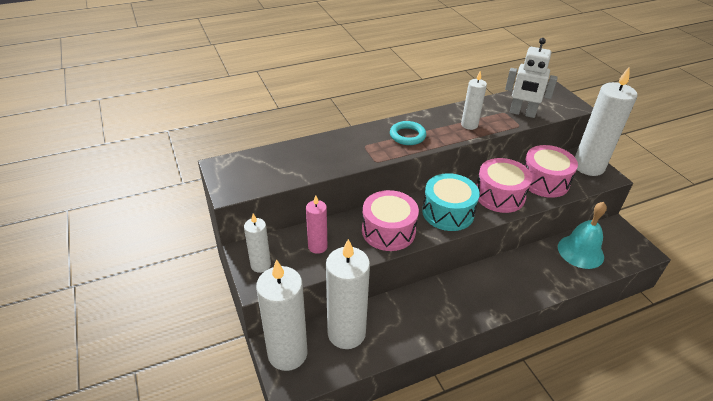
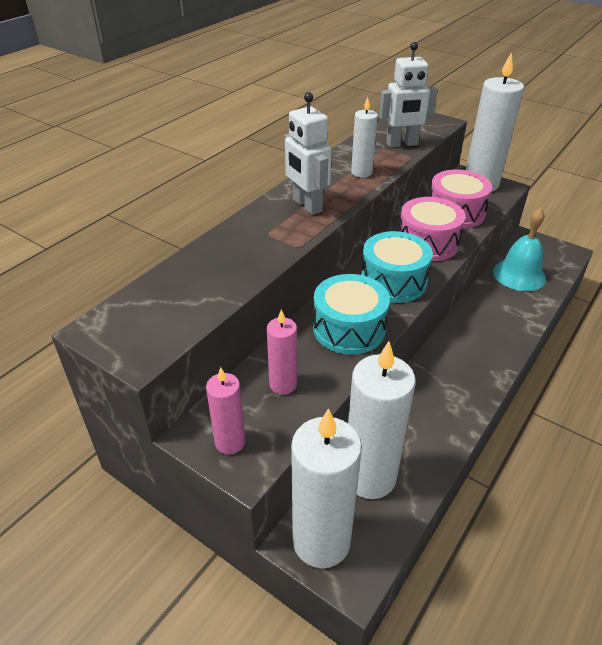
camera: 30 degrees left, 0 degrees up
(260, 265) = (230, 442): white candle -> pink candle
(388, 231) = (349, 328): pink drum -> turquoise drum
(407, 136) = (306, 206): turquoise ring -> white robot

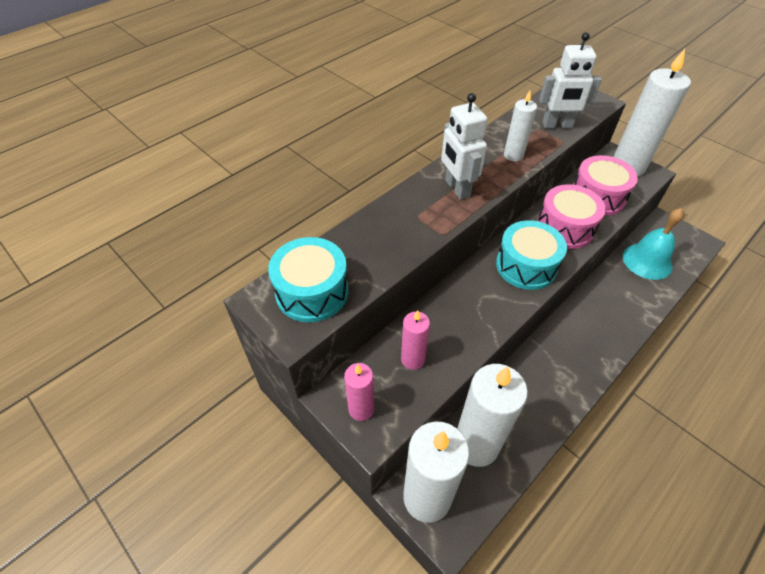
camera: 10 degrees right, 10 degrees up
(349, 328) = (478, 311): turquoise drum -> turquoise drum (312, 292)

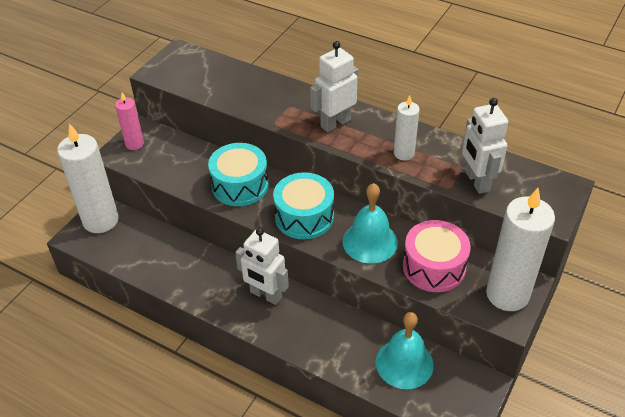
camera: 75 degrees right, 5 degrees down
(312, 292) = (192, 71): turquoise drum -> turquoise drum (240, 185)
(413, 359) = (181, 161): pink candle -> none
(476, 445) = (146, 242): white candle -> none
(565, 228) = (370, 242): pink drum -> turquoise bell
(568, 341) = (265, 295): none -> white robot

